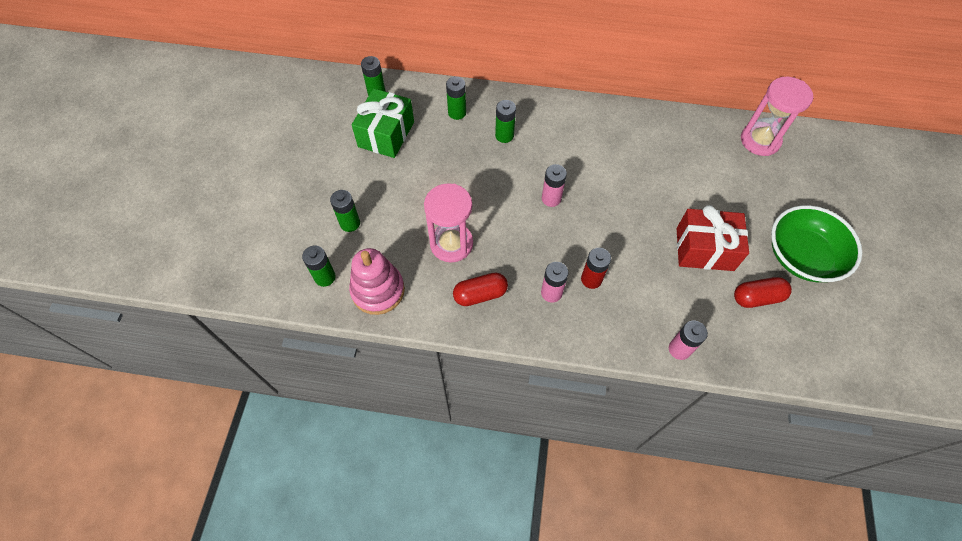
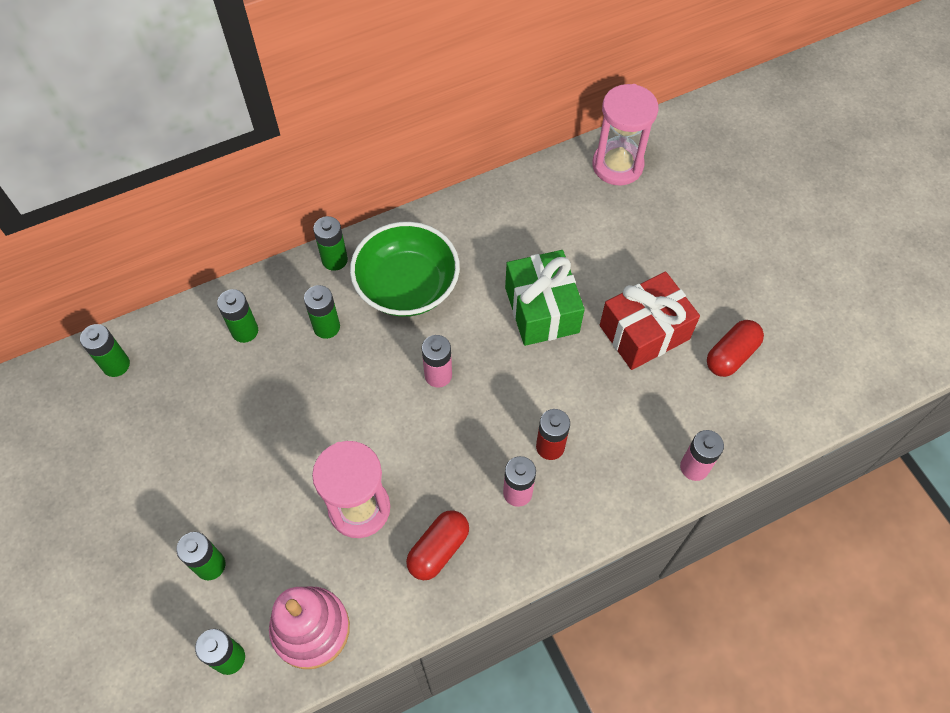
camera: 35 degrees left, 0 degrees up
(386, 134) = (171, 415): green gift -> green gift (542, 310)
(536, 102) = (334, 260): none -> green battery
(802, 256) = (744, 279): green bowl -> green bowl (407, 286)

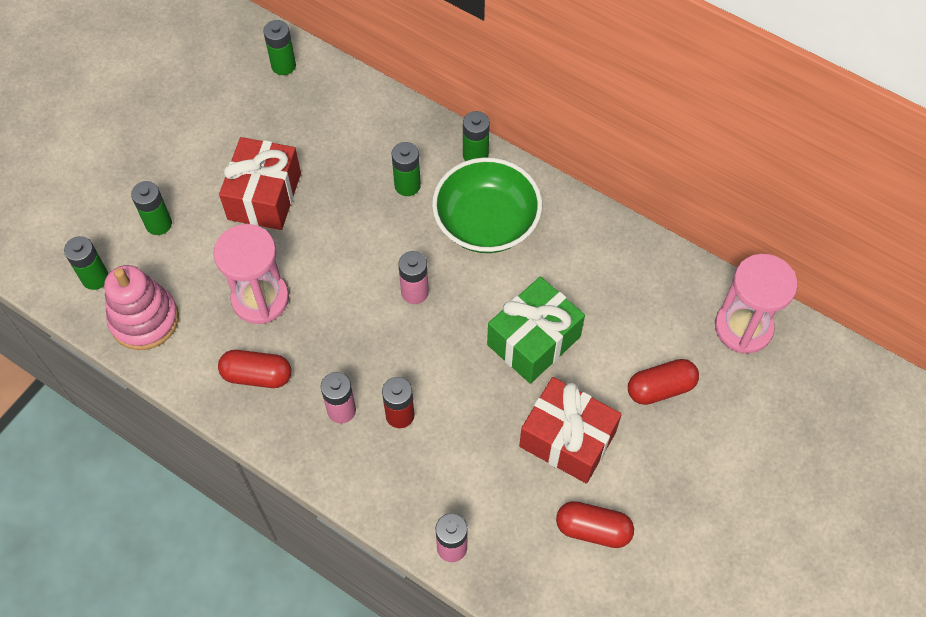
camera: 60 degrees right, 0 degrees up
(245, 331) = (366, 131): green battery -> none
(250, 451) = (264, 196): none -> red gift
(636, 245) = (660, 388): none -> red capsule

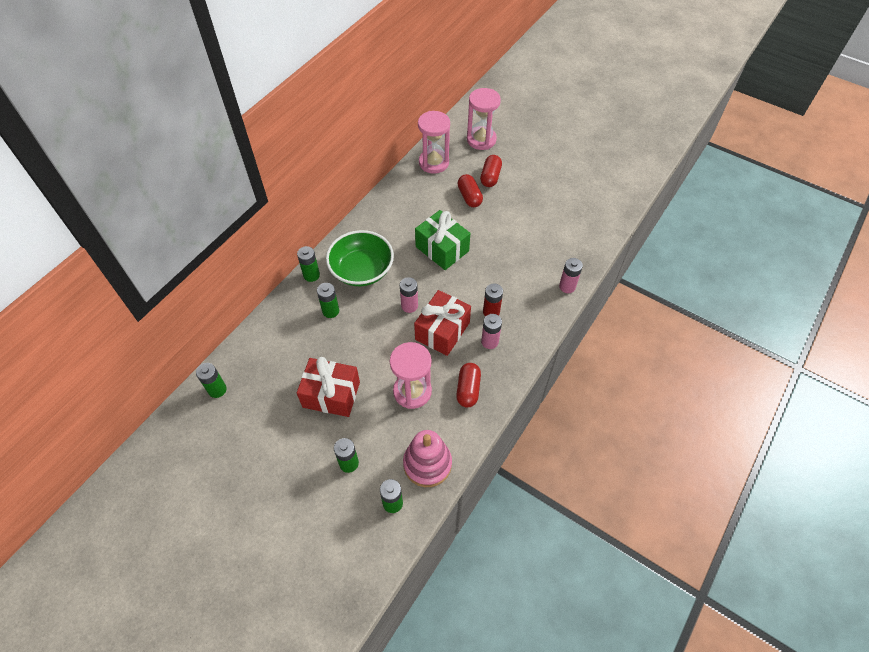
camera: 90 degrees left, 5 degrees down
(567, 439) = (501, 236): red gift -> red gift (442, 331)
(593, 529) = (550, 227): red capsule -> red capsule (490, 177)
(819, 414) = (481, 140): none -> pink hourglass

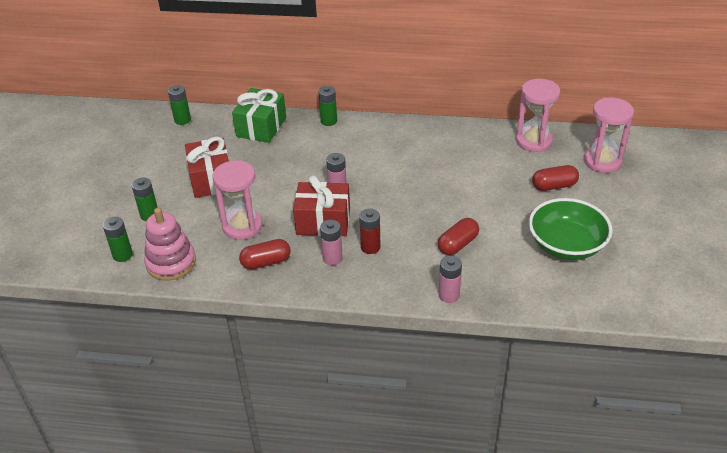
camera: 65 degrees right, 15 degrees down
(330, 311) = (298, 146): green battery -> none
(362, 270) = (357, 146): green bowl -> green bowl (566, 245)
(442, 249) = (424, 186): green gift -> green gift (261, 127)
(469, 197) = (511, 181): red capsule -> red capsule (458, 244)

